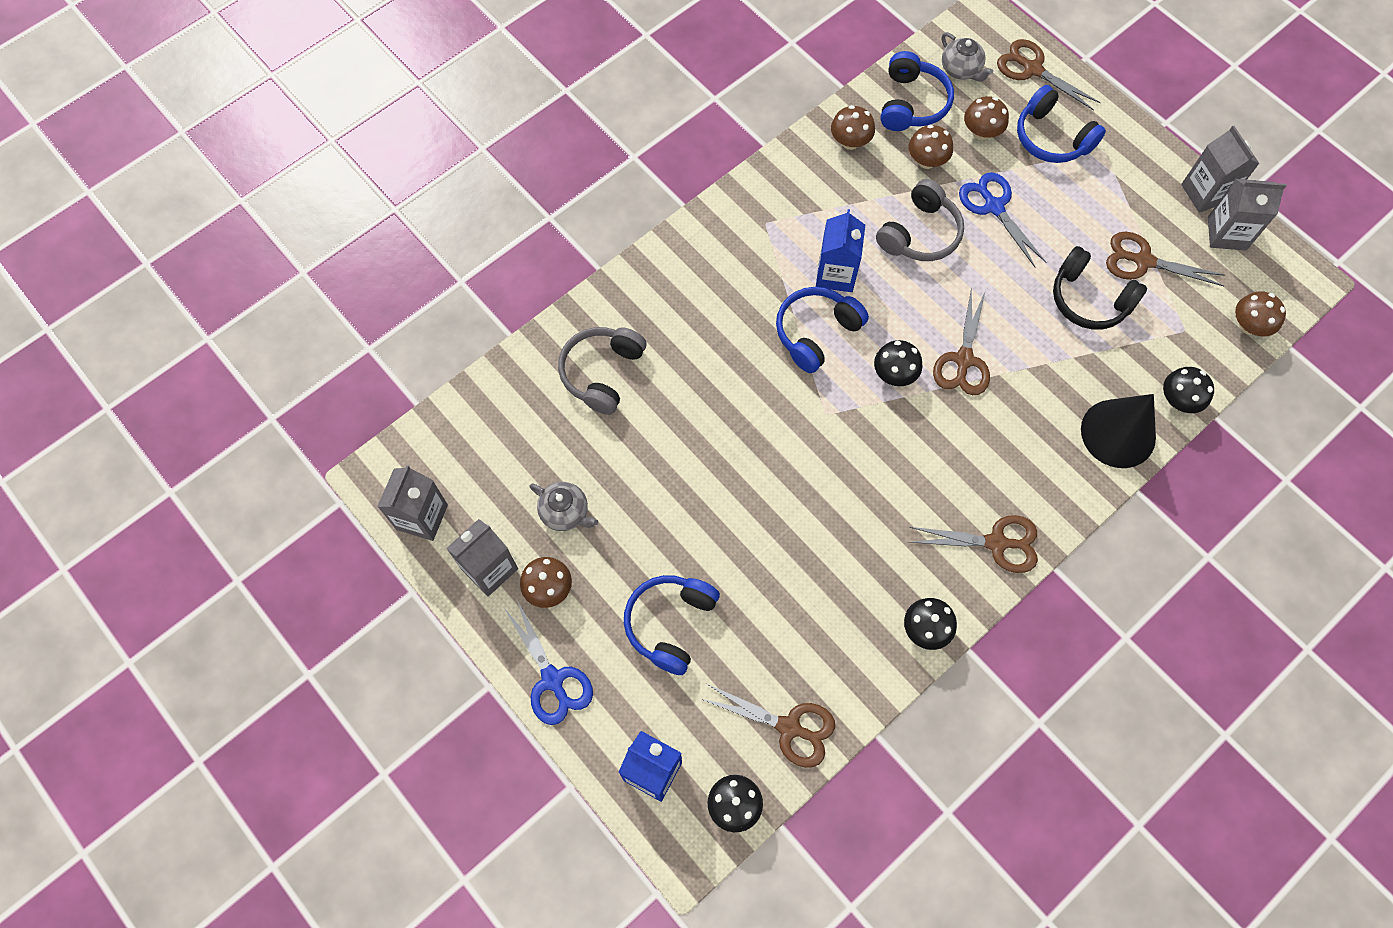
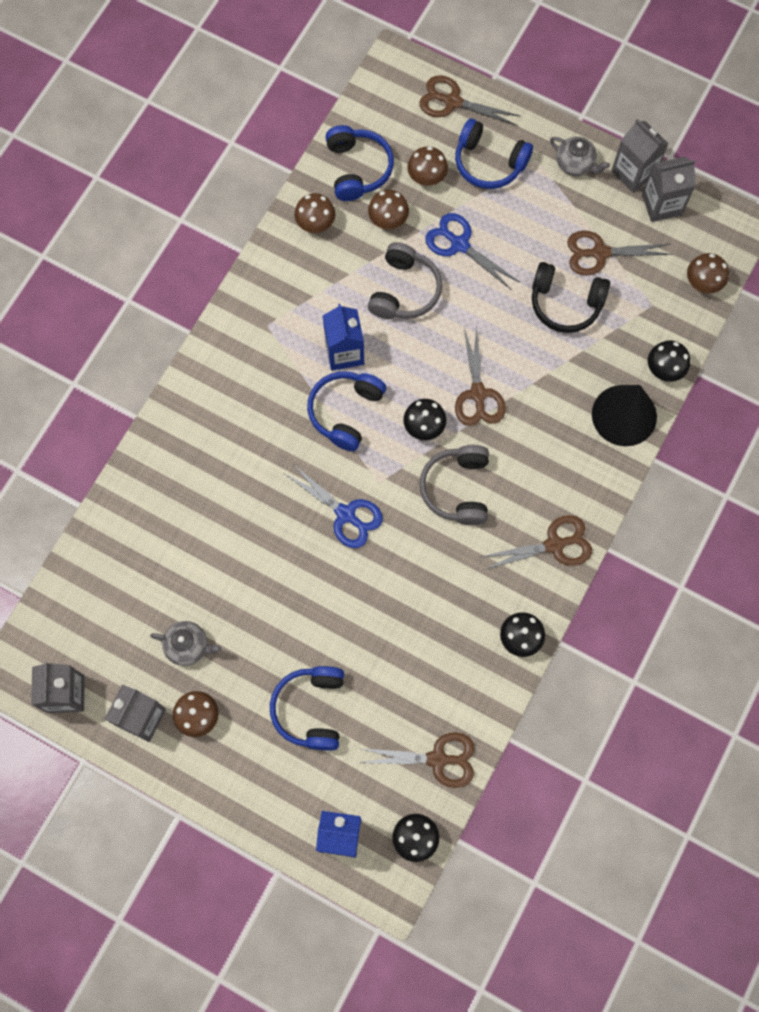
camera: 20 degrees left, 5 degrees up
(552, 680) = (230, 791): blue scissors -> blue scissors (346, 514)
(602, 373) = (174, 512): grey headphones -> grey headphones (457, 489)
(961, 70) = (390, 122): grey teapot -> grey teapot (575, 164)

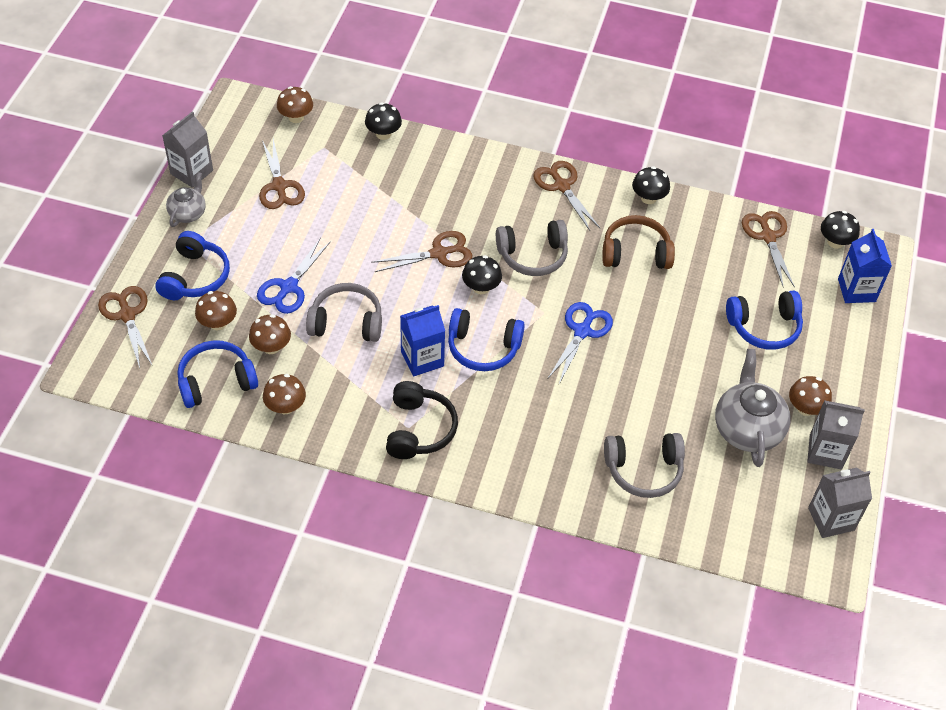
camera: 105 degrees left, 20 degrees down
(166, 529) = (643, 470): none -> grey headphones
(188, 646) = (747, 429): grey teapot -> grey teapot, size x1.72
(441, 600) = (635, 253): none -> brown headphones
(452, 102) = (127, 315): brown scissors -> brown scissors turned 150 degrees clockwise
(565, 303) = (335, 204): black headphones -> black headphones (419, 429)
(624, 415) = (432, 155): black cone -> none
(661, 204) = (222, 150): grey carton -> none

